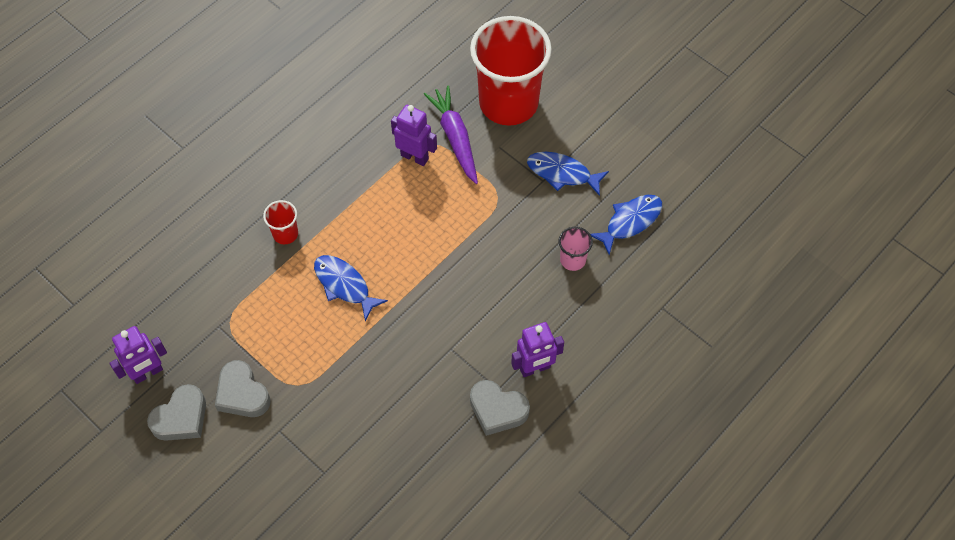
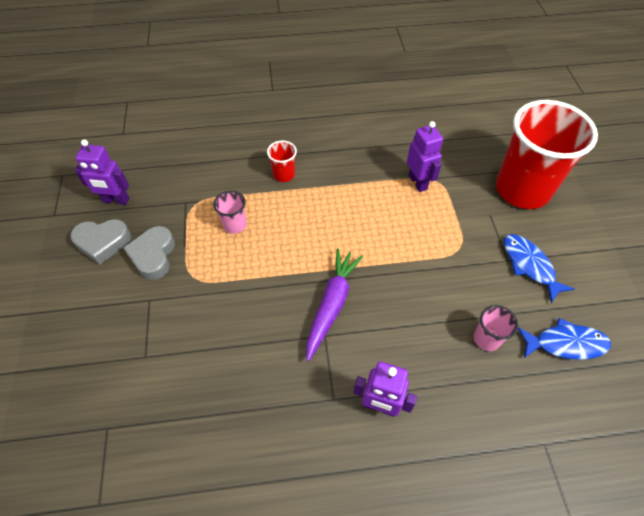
camera: 40 degrees right, 5 degrees down
(287, 314) = (235, 225): none -> pink cup
(344, 285) = (290, 233): blue fish -> none
(455, 138) = (459, 188): purple carrot -> purple carrot (332, 304)
(497, 410) = (317, 417): grey heart -> none

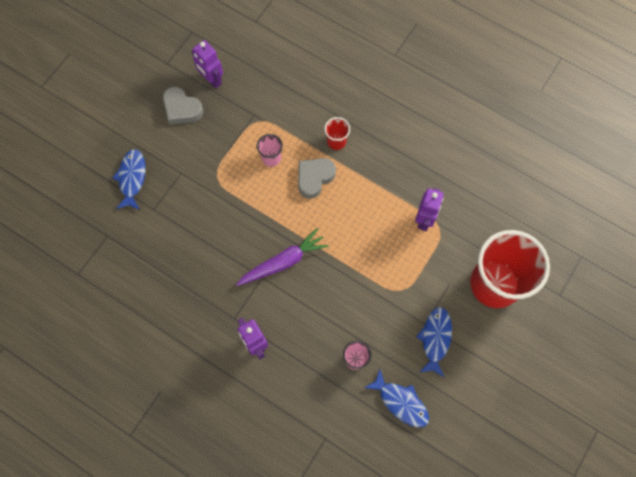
camera: 40 degrees right, 15 degrees up
(93, 343) = (132, 178): none -> blue fish
(153, 256) = (205, 143): grey heart -> grey heart (314, 178)

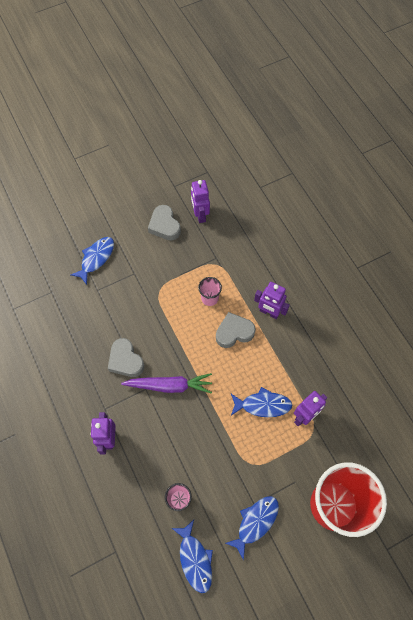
camera: 30 degrees right, 5 degrees down
(225, 261) = (125, 360): none -> grey heart
(336, 141) = (269, 312): red cup -> purple robot
(381, 231) = (263, 405): none -> blue fish

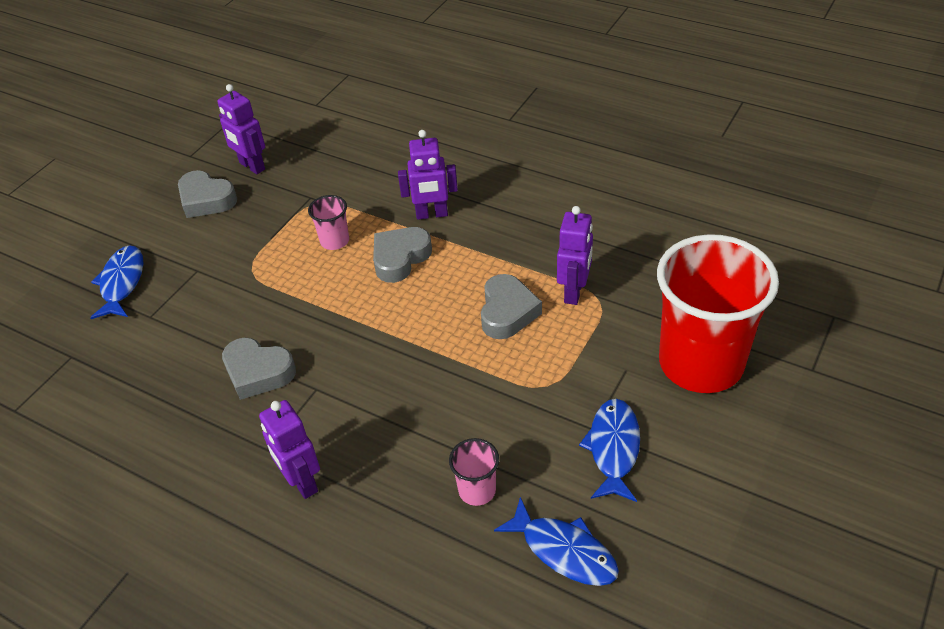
camera: 30 degrees left, 20 degrees down
(169, 386) = (351, 365): purple carrot -> none
(263, 405) = (507, 312): blue fish -> grey heart

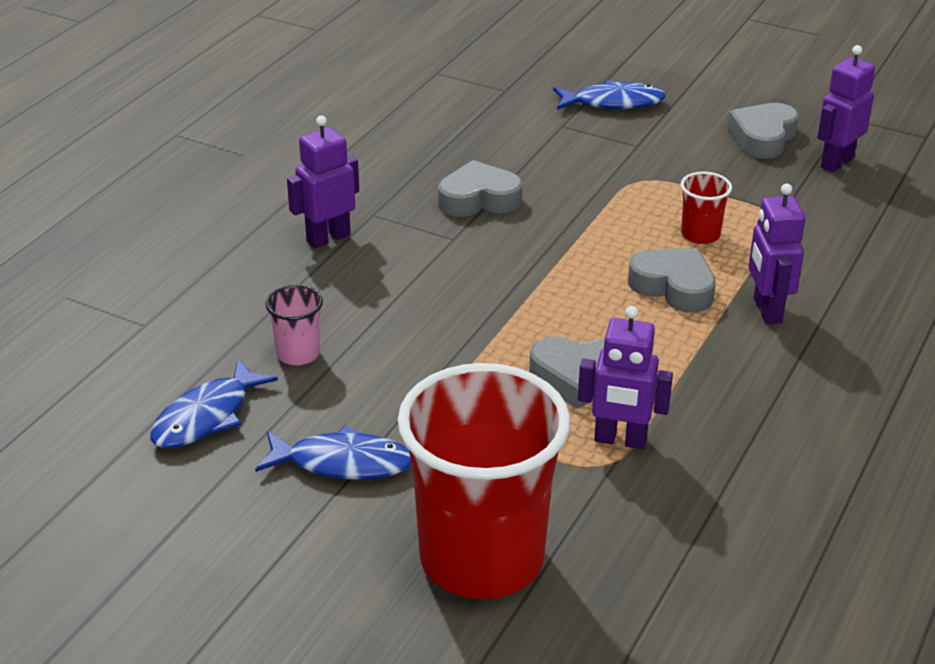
camera: 85 degrees right, 10 degrees down
(258, 372) = (479, 199): grey heart -> grey heart turned 60 degrees clockwise
(334, 241) = (700, 235): pink cup -> red cup

